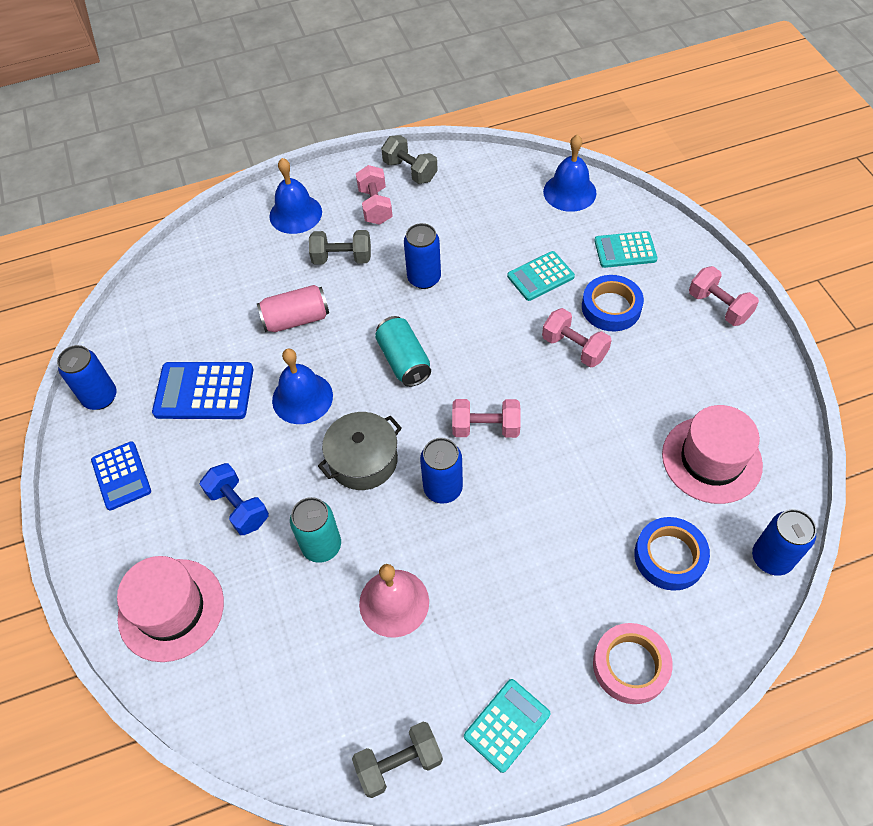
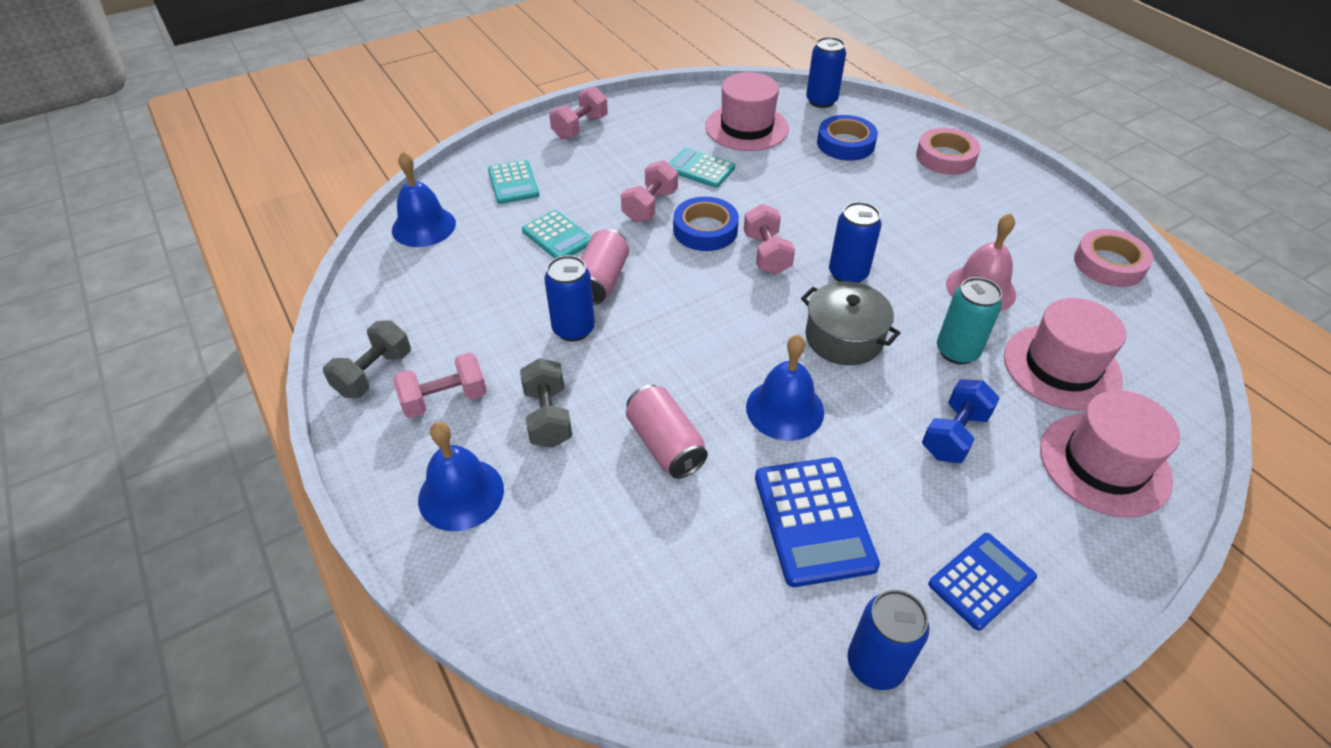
camera: 105 degrees left, 10 degrees down
(276, 629) = (1061, 367): none -> pink hat
(399, 763) = (1109, 264): grey dumbbell -> pink tape
(404, 361) = (702, 327): turquoise can -> none
(476, 301) = (601, 281): none -> pink can
(507, 725) = (1034, 211): turquoise calculator -> turquoise calculator (700, 169)
(611, 307) = (593, 187): blue tape -> blue tape (705, 230)

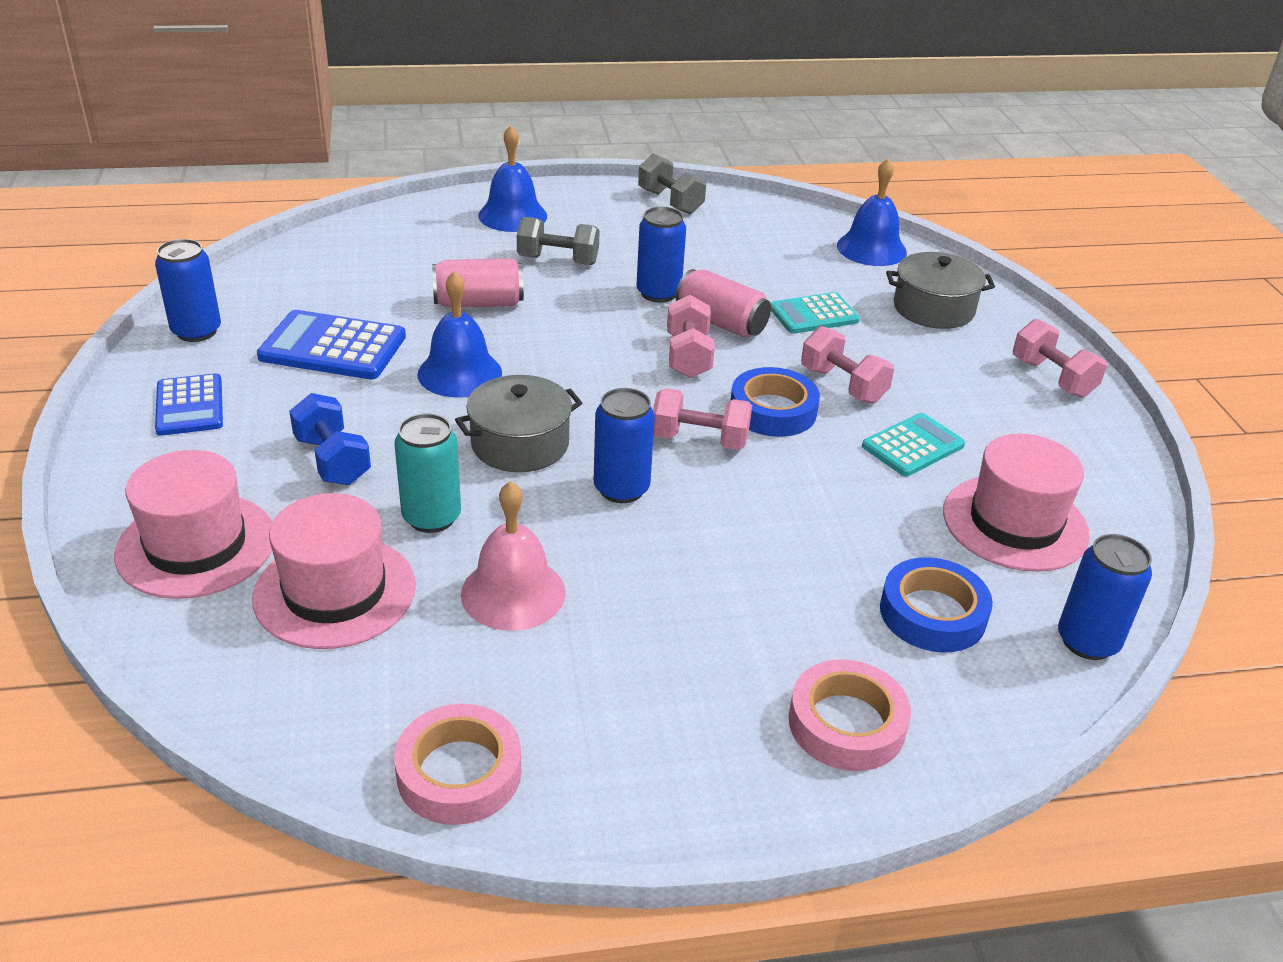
camera: 110 degrees right, 10 degrees down
(445, 399) = (616, 224): pink dumbbell -> pink dumbbell (688, 356)
(513, 183) = (933, 309): turquoise calculator -> grey pot

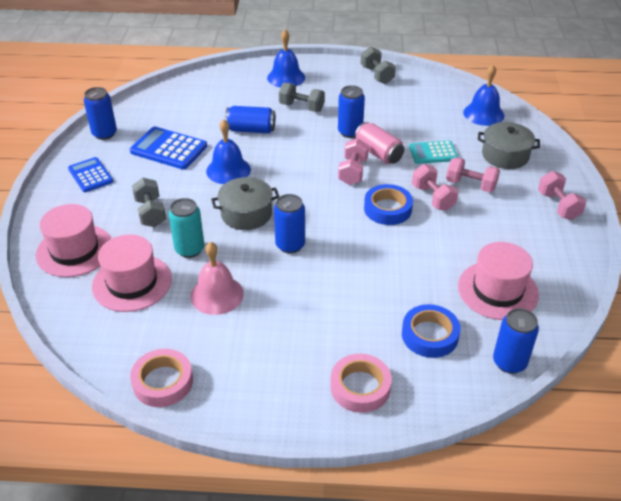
camera: 15 degrees right, 5 degrees up
(189, 406) = (90, 175): blue calculator -> blue calculator turned 150 degrees clockwise
(332, 460) = (150, 213): blue dumbbell -> grey dumbbell
(479, 303) = (251, 130): pink can -> blue can
(699, 440) = (341, 222): pink dumbbell -> pink dumbbell (470, 185)
(913, 446) = (458, 238): turquoise calculator -> none

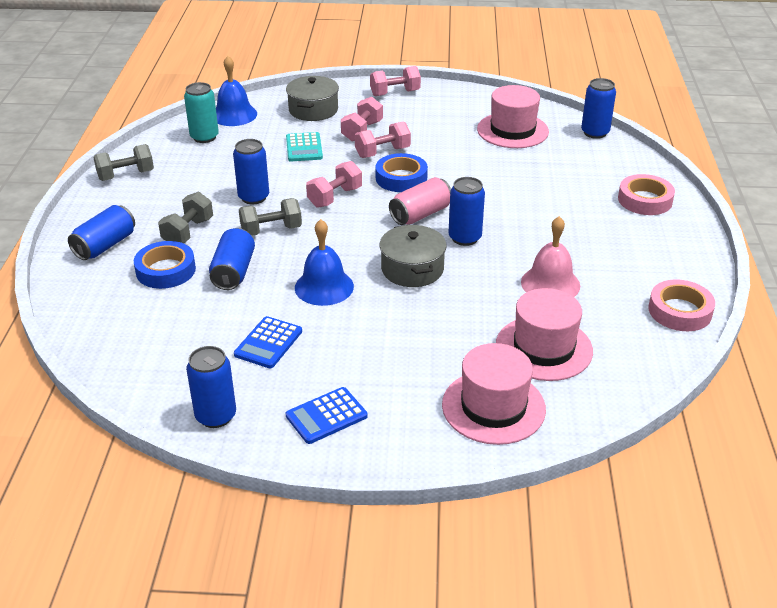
camera: 90 degrees left, 5 degrees down
(150, 213) = (412, 346): grey dumbbell -> grey dumbbell (271, 230)
(169, 149) = (268, 343): blue calculator -> blue calculator, size x0.66
(189, 249) = (480, 308): turquoise can -> turquoise can (204, 137)
(286, 77) = (105, 245): blue bell -> blue can
(352, 172) = (335, 197): pink dumbbell -> pink dumbbell turned 60 degrees counterclockwise
(378, 153) = (300, 180): pink can -> pink can (420, 214)
(430, 335) = (575, 165): blue tape -> blue tape (166, 270)

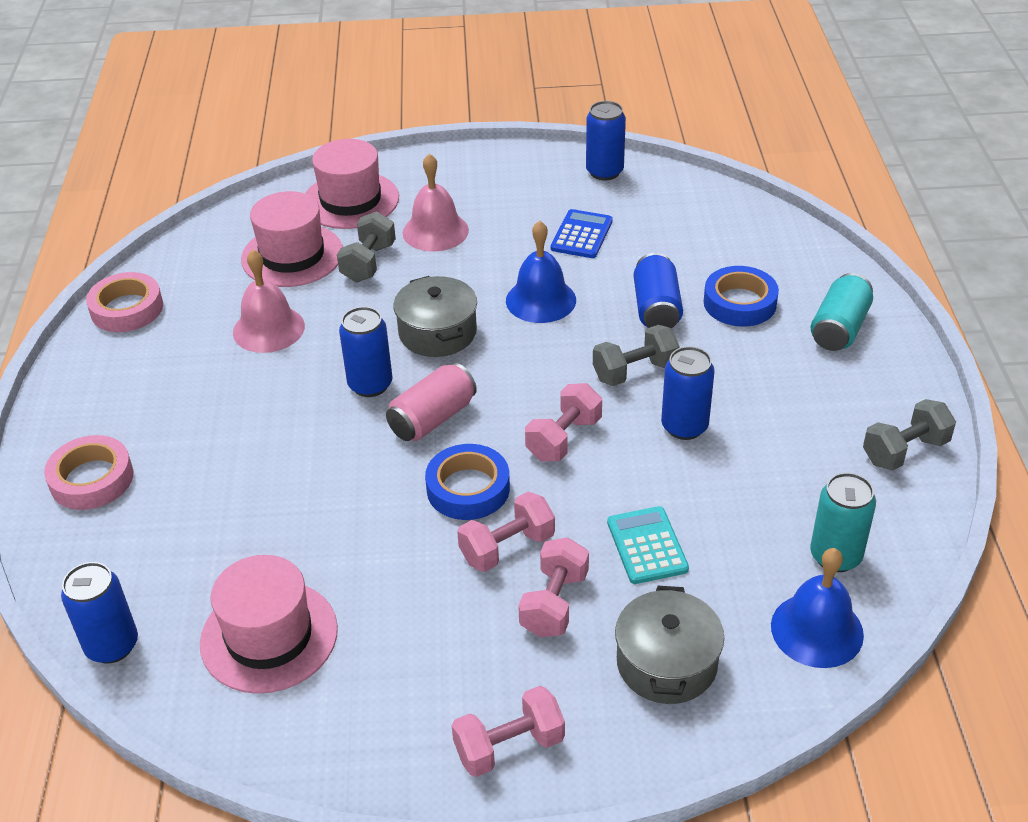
camera: 175 degrees right, 5 degrees up
(105, 245) = (839, 328): blue can -> turquoise can
(188, 232) = (745, 358): grey dumbbell -> grey dumbbell (368, 263)
(326, 416) = (504, 180): blue calculator -> none
(406, 361) = (435, 231): none -> pink bell

